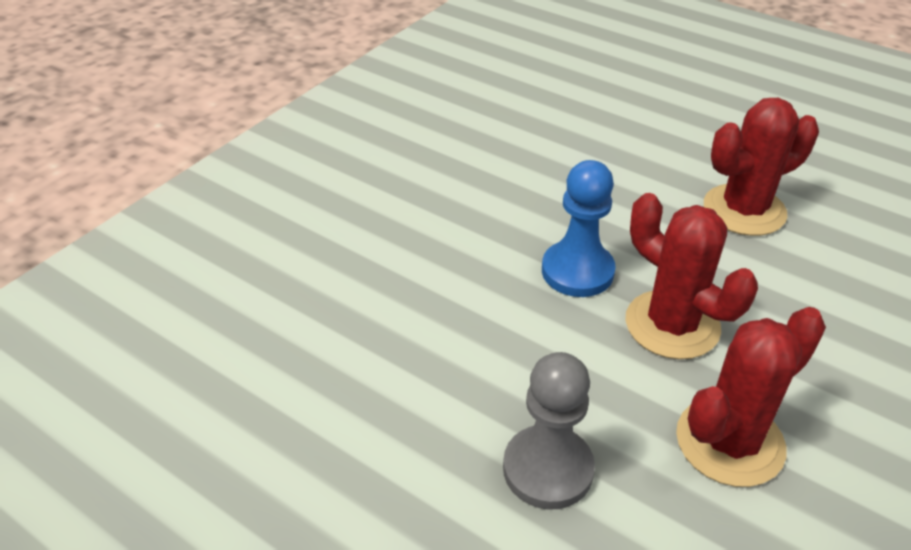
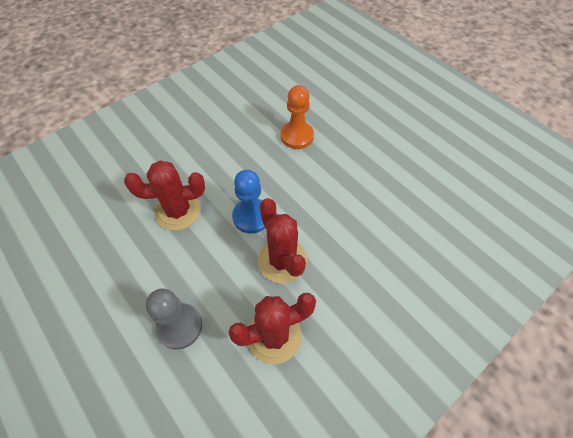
camera: 15 degrees right, 15 degrees up
(584, 143) = (297, 136): none -> orange pawn
(744, 210) = (359, 198): red cactus -> red cactus (178, 211)

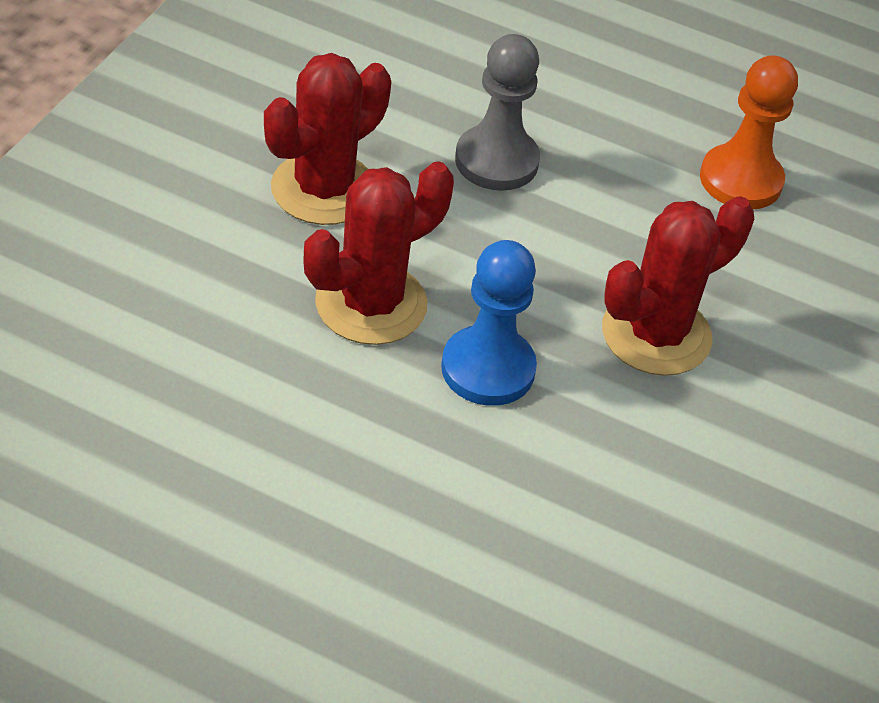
camera: 150 degrees right, 10 degrees down
(282, 260) = (371, 304): red cactus -> red cactus turned 75 degrees counterclockwise
(297, 136) = (498, 621): orange pawn -> orange pawn (740, 180)

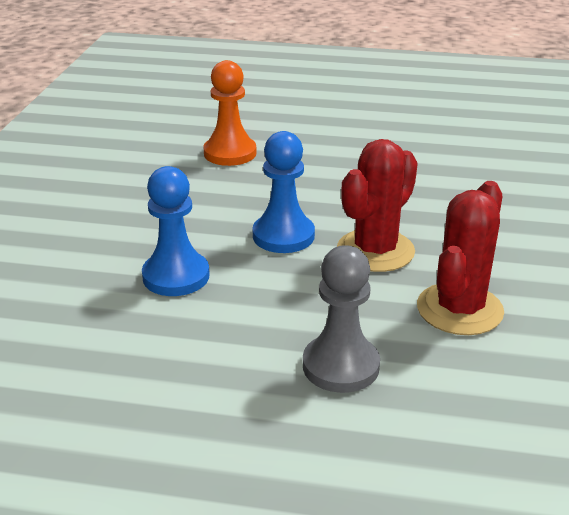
camera: 170 degrees right, 15 degrees down
(656, 334) = (176, 276): red cactus -> blue pawn
(740, 180) = (112, 409): orange pawn -> orange pawn (230, 153)

